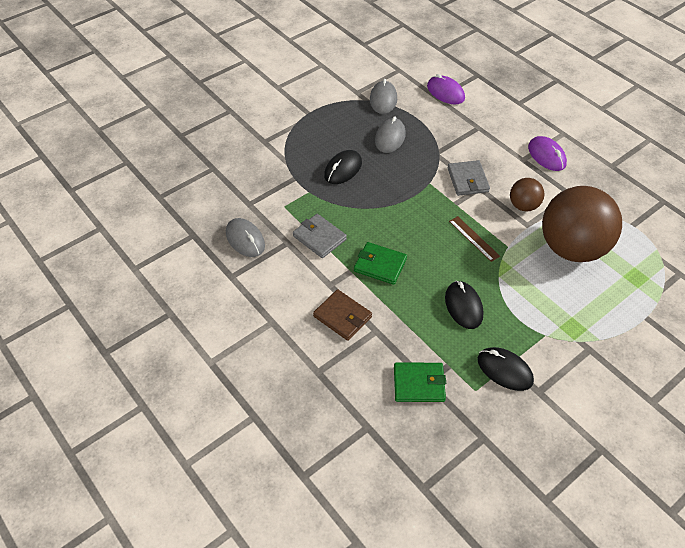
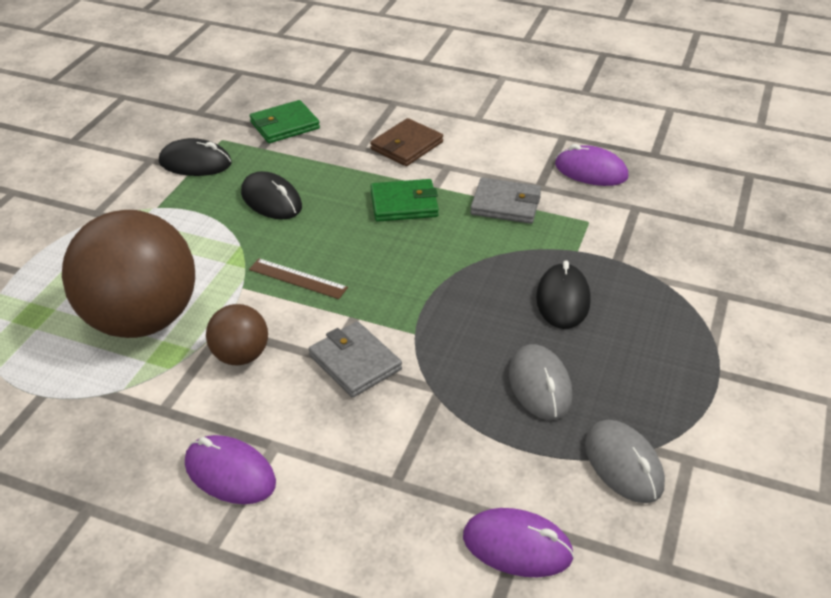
camera: 150 degrees right, 10 degrees down
(245, 239) = (591, 171): grey mouse -> purple mouse
(342, 316) = (407, 146): brown wallet -> brown wallet turned 60 degrees counterclockwise

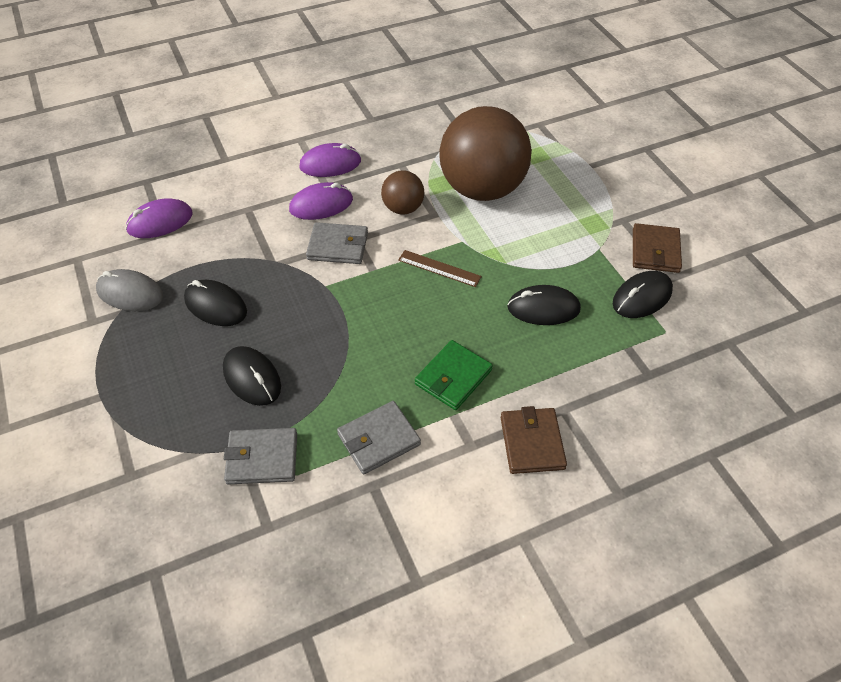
camera: 135 degrees right, 10 degrees up
(124, 179) = (655, 251): none -> brown wallet
(285, 125) = (651, 384): green wallet -> none
(298, 278) = (439, 268): brown ruler -> brown ruler turned 45 degrees clockwise
(540, 385) = (215, 306): grey mouse -> black mouse
(591, 171) = (346, 547): purple mouse -> purple mouse (321, 205)
(605, 243) = (262, 458): none -> grey wallet

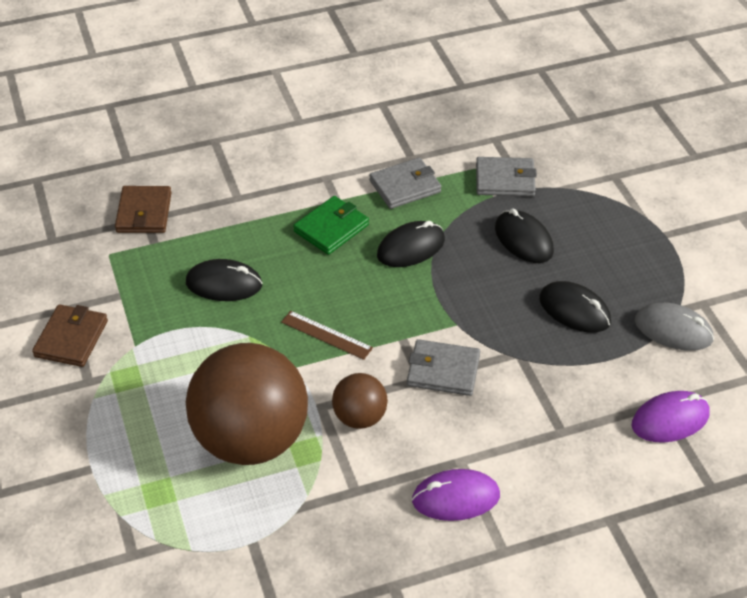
camera: 175 degrees left, 5 degrees down
(321, 205) = (465, 430): purple mouse -> none
(532, 443) = (273, 176): brown wallet -> brown wallet (144, 212)
(642, 297) = (115, 288): black mouse -> black mouse (411, 248)

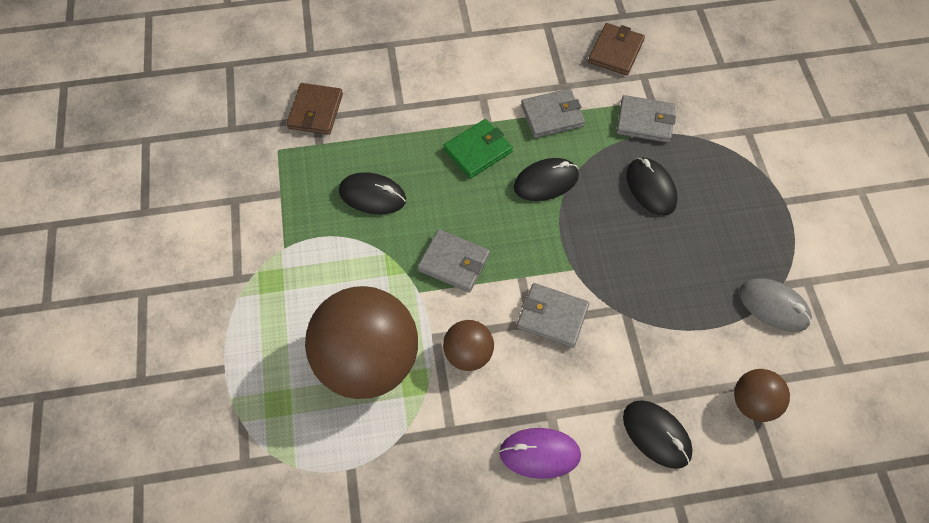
camera: 10 degrees right, 15 degrees up
(71, 338) = (230, 232): brown wallet -> brown wallet (615, 51)
(326, 335) = (454, 262): brown ruler -> grey wallet
(574, 310) = (684, 271): black mouse -> black mouse (656, 435)
(670, 420) = (753, 403): purple mouse -> brown ball

